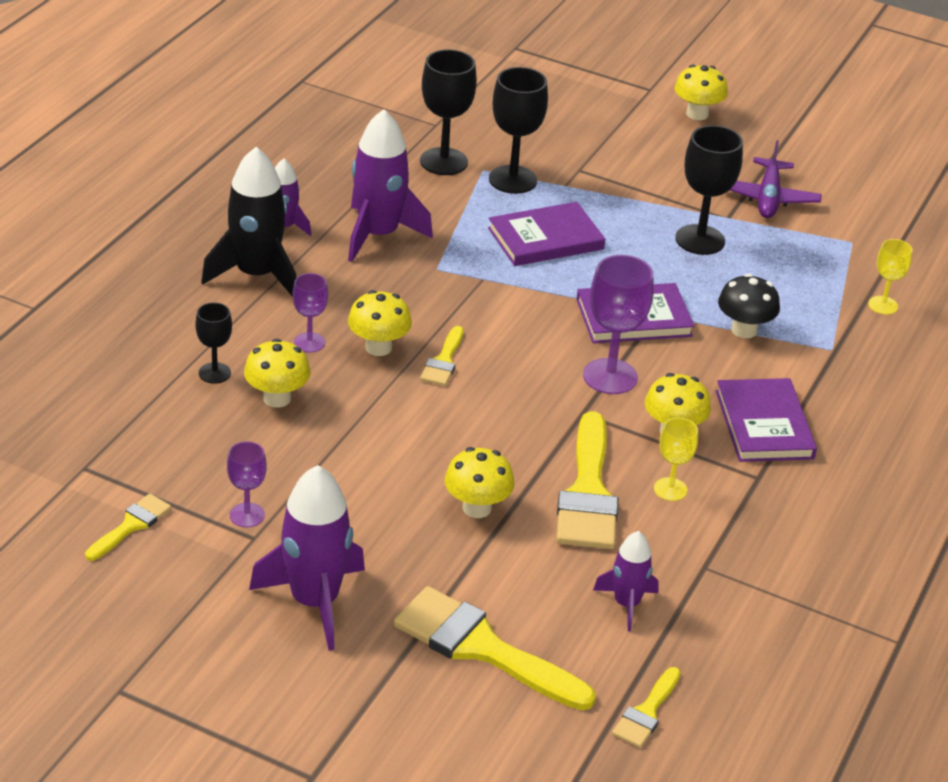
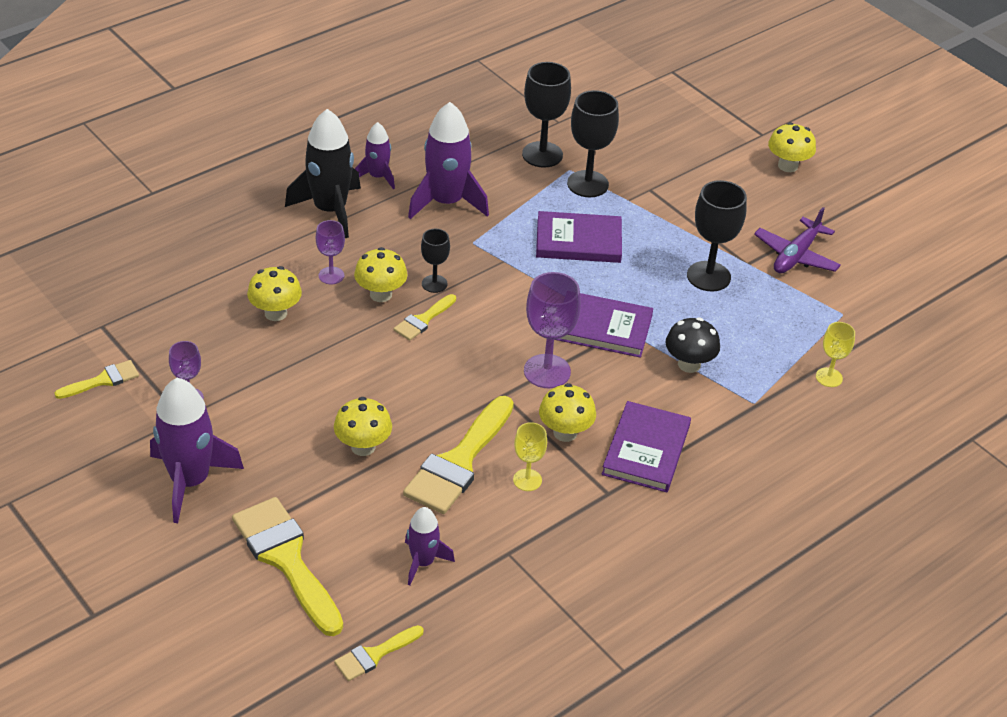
camera: 25 degrees right, 5 degrees up
(214, 373) = (244, 280): black goblet -> black goblet (434, 284)

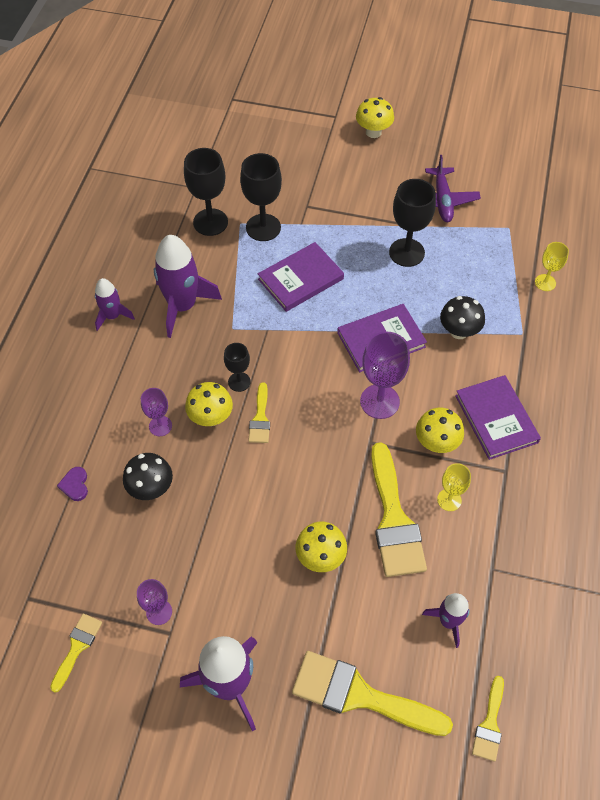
camera: 35 degrees left, 15 degrees up
(218, 274) = (75, 485): none -> purple heart
(275, 313) = (151, 488): yellow mushroom -> black mushroom
(330, 210) = (105, 368): black rocket -> none

